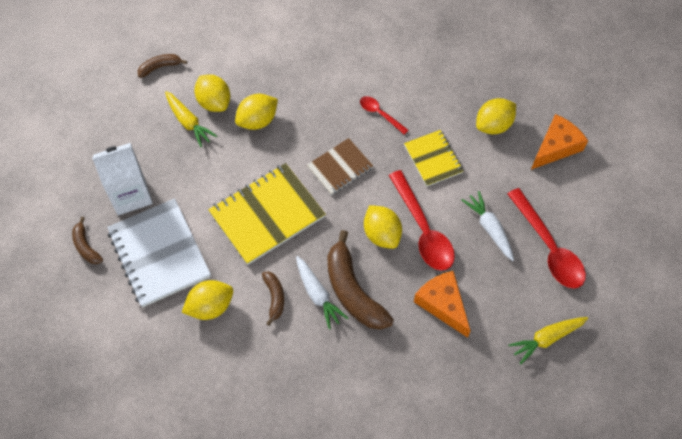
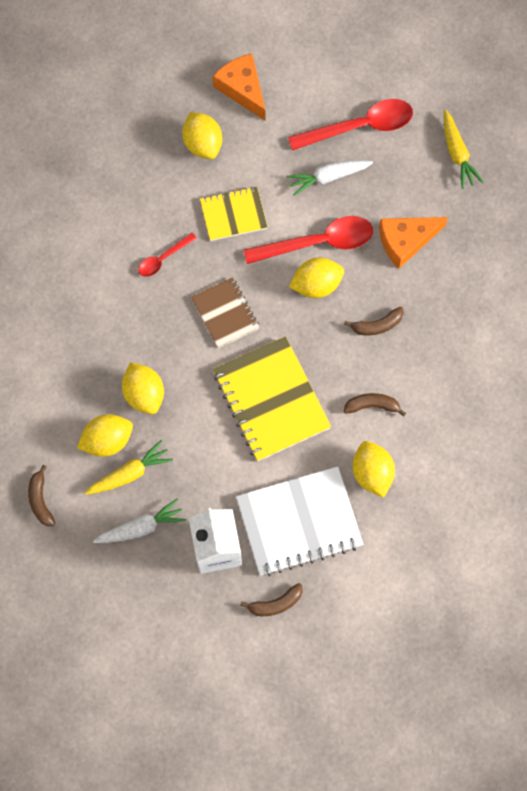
camera: 80 degrees left, 10 degrees up
(318, 295) = (376, 361): white carrot -> white carrot (141, 527)
(353, 291) = (377, 325): brown banana -> brown banana, size x0.51

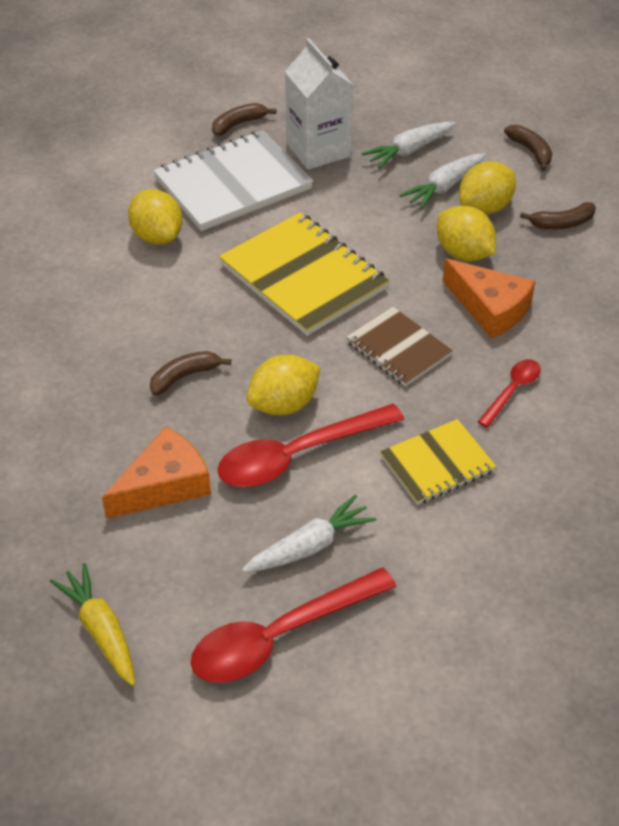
camera: 165 degrees right, 25 degrees down
(130, 473) = (444, 187): yellow carrot -> white carrot
(203, 144) = (528, 550): yellow lemon -> none
(242, 89) = (503, 652): orange cheese -> orange cheese (490, 308)
(372, 405) = (171, 295): brown banana -> brown banana (561, 223)

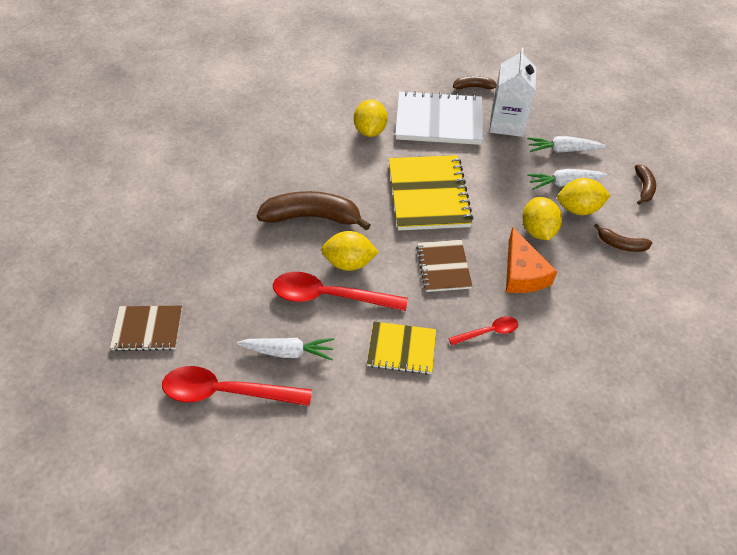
camera: 35 degrees right, 5 degrees up
(100, 630) = (148, 329): yellow carrot -> brown notebook
(164, 485) = (247, 271): orange cheese -> none
(185, 376) = (312, 217): brown banana -> brown banana, size x1.96

